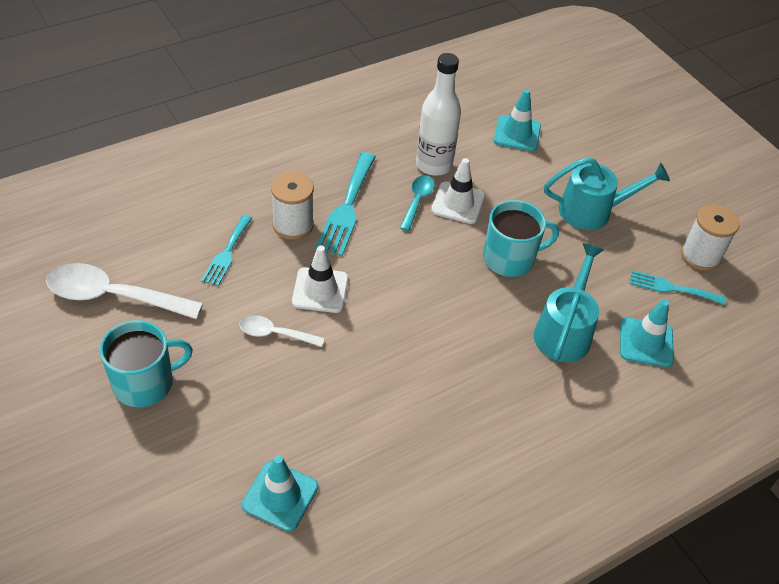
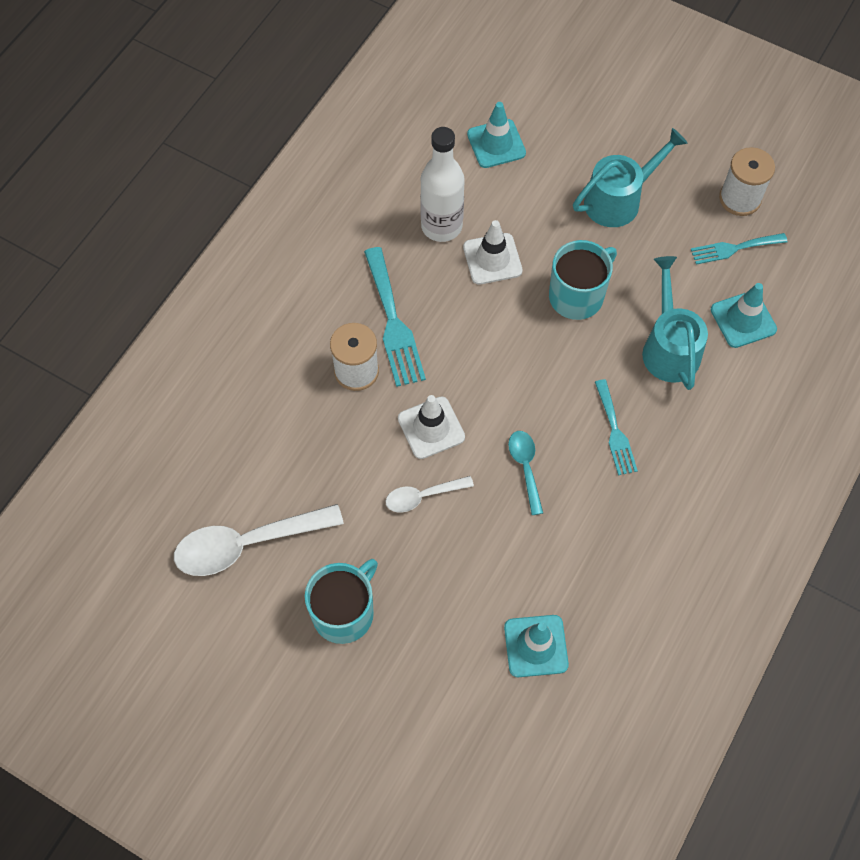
camera: 25 degrees left, 15 degrees up
(227, 253) = (317, 437): turquoise fork -> turquoise fork (615, 431)
(417, 201) = (453, 277): turquoise spoon -> turquoise spoon (525, 467)

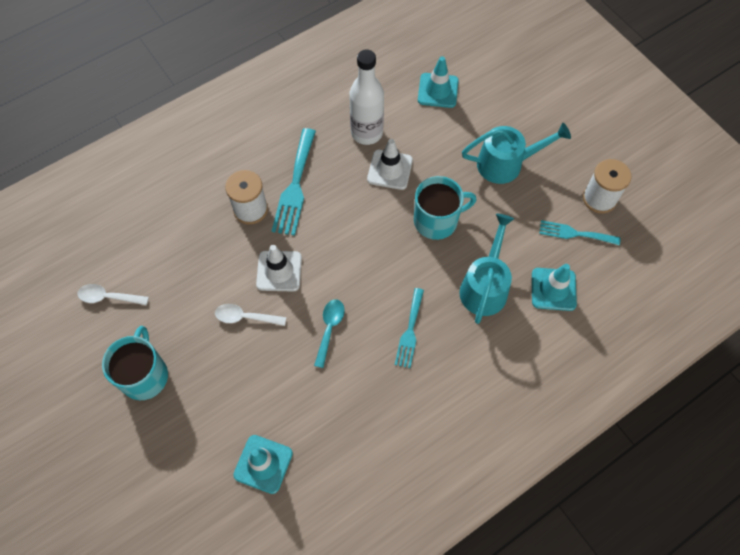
camera: 25 degrees right, 0 degrees up
(247, 544) = (108, 297): white spoon -> white spoon, size x0.54
(344, 612) = (144, 375): turquoise mug -> turquoise mug turned 60 degrees counterclockwise

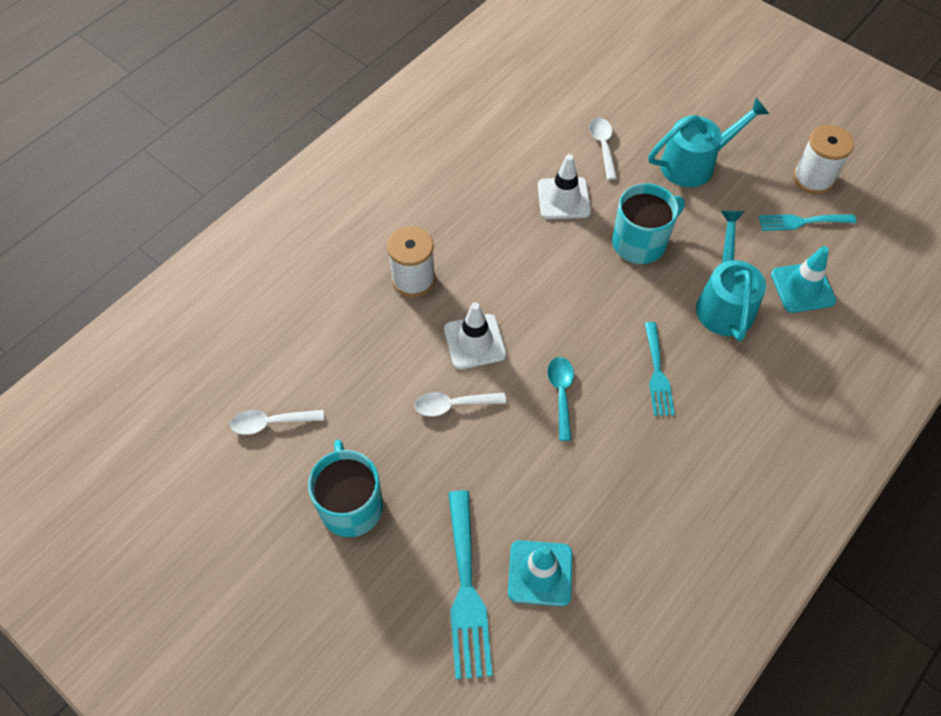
camera: 15 degrees left, 5 degrees down
(295, 186) = (458, 241): turquoise fork -> turquoise fork (466, 591)
(366, 133) = (521, 164): white bottle -> none
(437, 132) = (603, 146): none -> white spoon
(438, 90) = (585, 101): turquoise traffic cone -> none

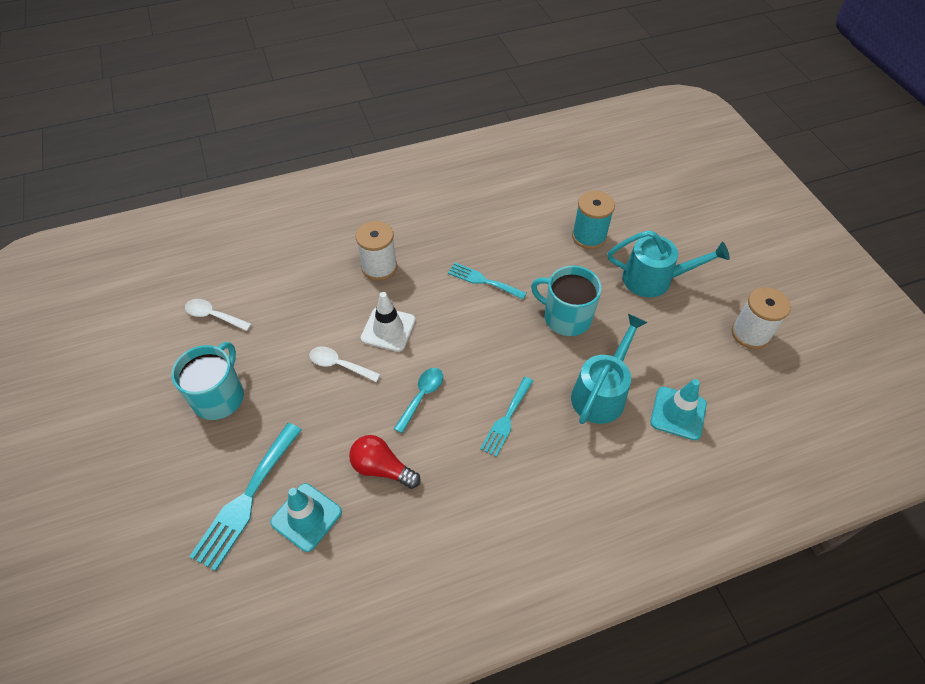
camera: 30 degrees right, 5 degrees down
(563, 198) = (530, 260): white traffic cone -> none
(576, 485) = (382, 468): none -> red light bulb
(603, 146) = (589, 236): white spoon -> turquoise spool
(640, 242) = (566, 317): turquoise mug -> turquoise mug turned 150 degrees counterclockwise
(801, 222) = (715, 362): turquoise fork -> turquoise fork (483, 281)

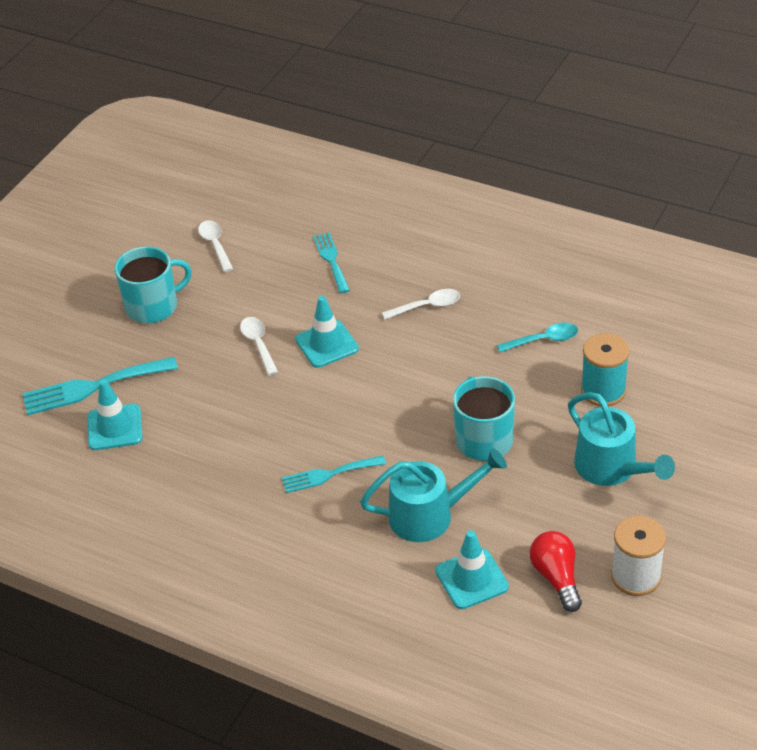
camera: 50 degrees right, 10 degrees down
(379, 267) = (382, 291): white spool -> none
(382, 468) = (199, 436): red light bulb -> red light bulb (556, 577)
(388, 329) = (327, 344): white traffic cone -> turquoise traffic cone
(421, 257) = (427, 306): none -> white spoon
(422, 396) = (288, 411): turquoise spoon -> turquoise spoon (544, 340)
(483, 281) = (453, 361): turquoise fork -> turquoise fork (331, 260)

